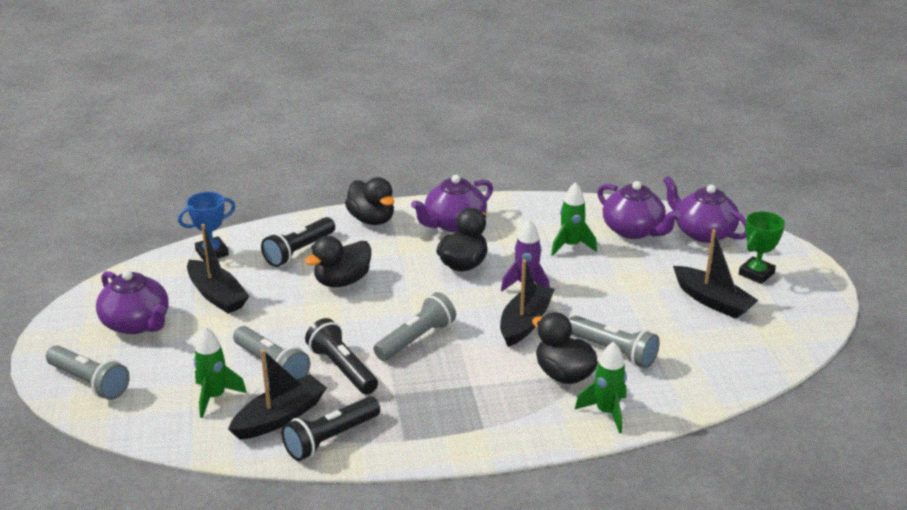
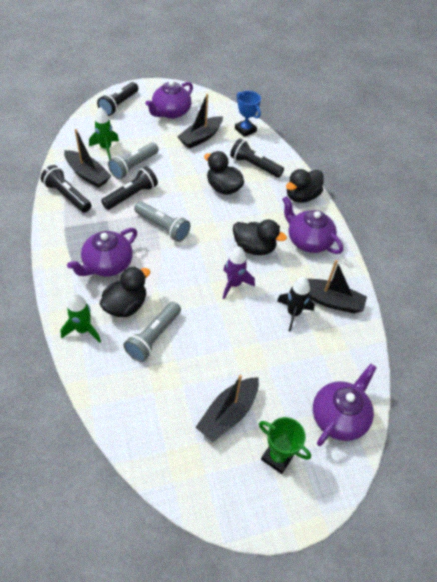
camera: 80 degrees right, 20 degrees up
(89, 382) = (119, 105): grey flashlight -> black flashlight
(525, 322) = (186, 284): black boat -> black boat (330, 301)
(571, 246) = (293, 313): green rocket -> black rocket
(634, 230) = (328, 360): purple teapot -> purple teapot (107, 264)

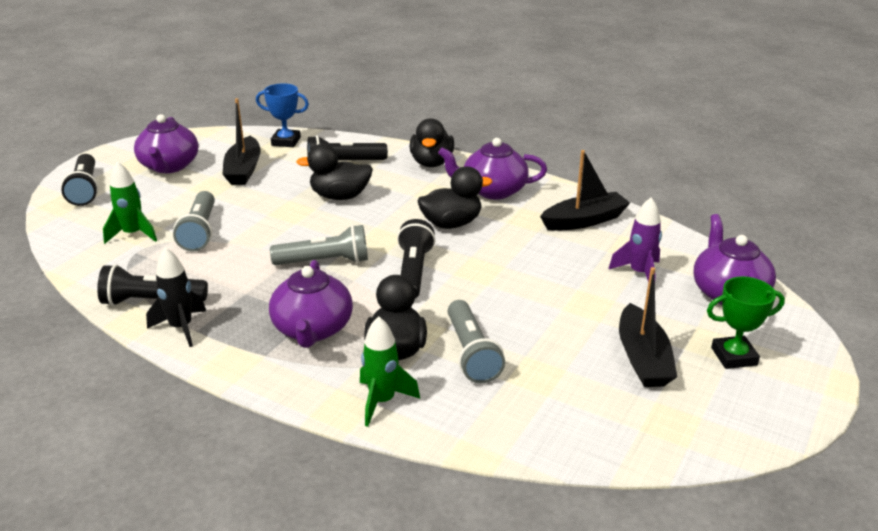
camera: 40 degrees left, 20 degrees down
(87, 174) = (147, 268): black boat -> none
(131, 195) = (240, 256): black flashlight -> black flashlight (414, 272)
(234, 284) = (480, 262): purple rocket -> purple rocket (639, 273)
(293, 313) = (570, 249): black rocket -> black rocket (181, 328)

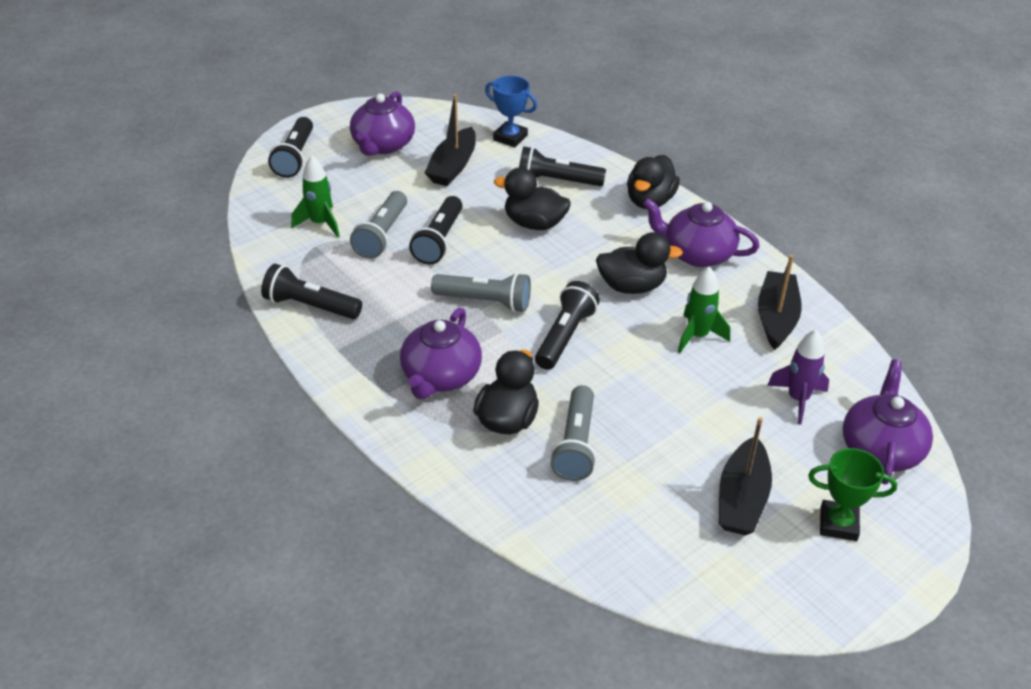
camera: 20 degrees right, 10 degrees up
(181, 328) = (325, 342): black rocket -> none
(257, 225) = (439, 241): none -> black flashlight
(382, 401) = (470, 471): green rocket -> green rocket (697, 336)
(584, 220) = (776, 317): black boat -> black boat turned 75 degrees counterclockwise

